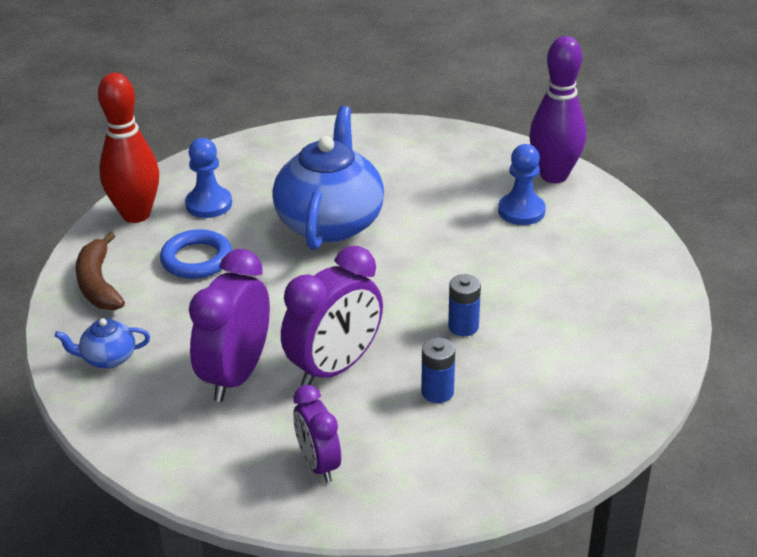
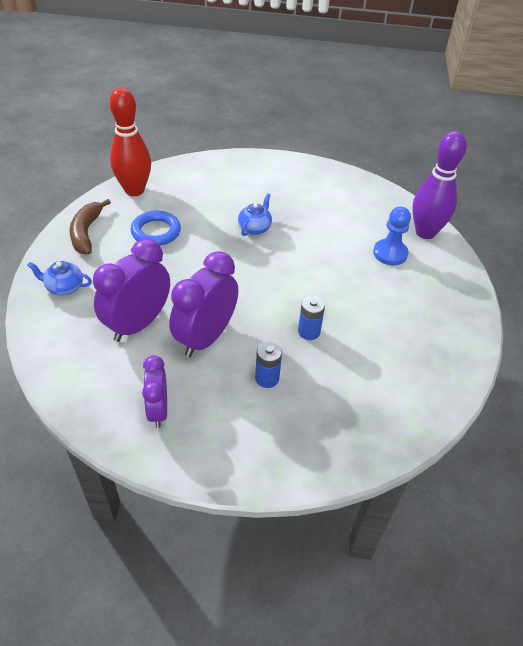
camera: 15 degrees right, 10 degrees up
(209, 204) = (183, 195): blue pawn -> none
(330, 222) = (255, 228): blue teapot -> blue teapot, size x0.44
(335, 367) = (206, 338): purple clock -> purple clock turned 150 degrees clockwise

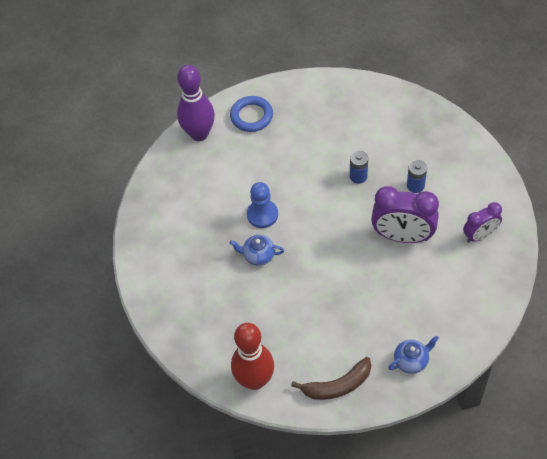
camera: 105 degrees left, 10 degrees up
(64, 287) = (411, 360): blue teapot -> blue teapot turned 105 degrees counterclockwise
(138, 324) = (416, 286): purple clock -> none
(156, 232) = (305, 329): blue ring -> blue ring (251, 116)
(390, 253) = (240, 150): blue pawn -> blue pawn (262, 214)

